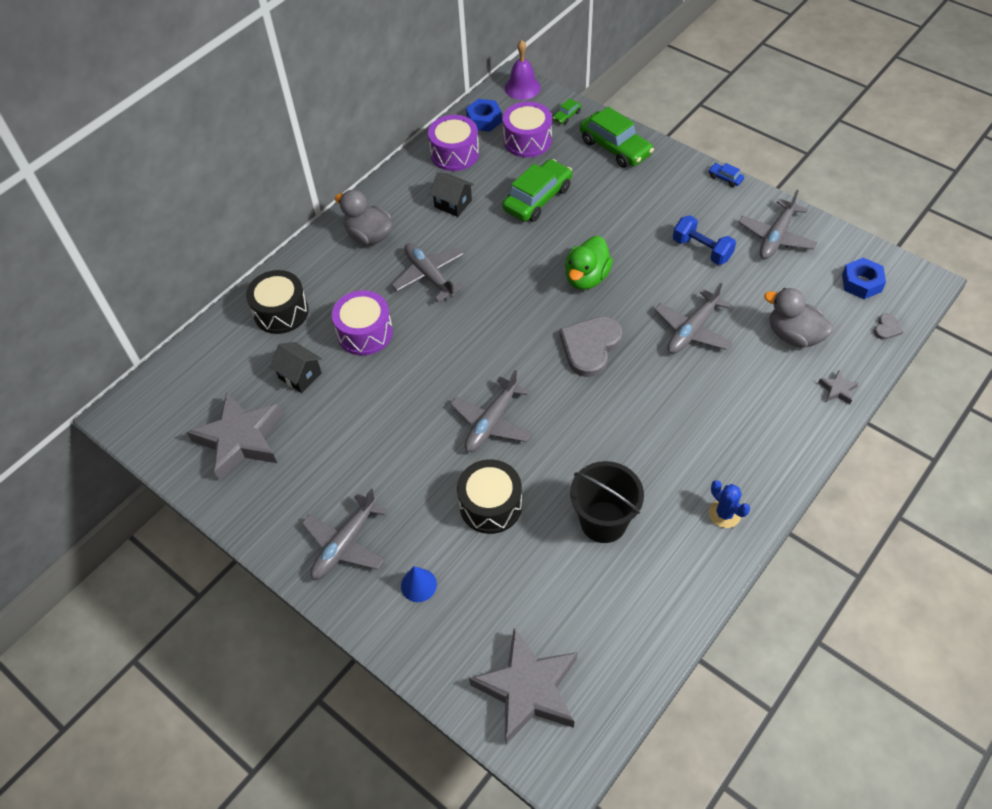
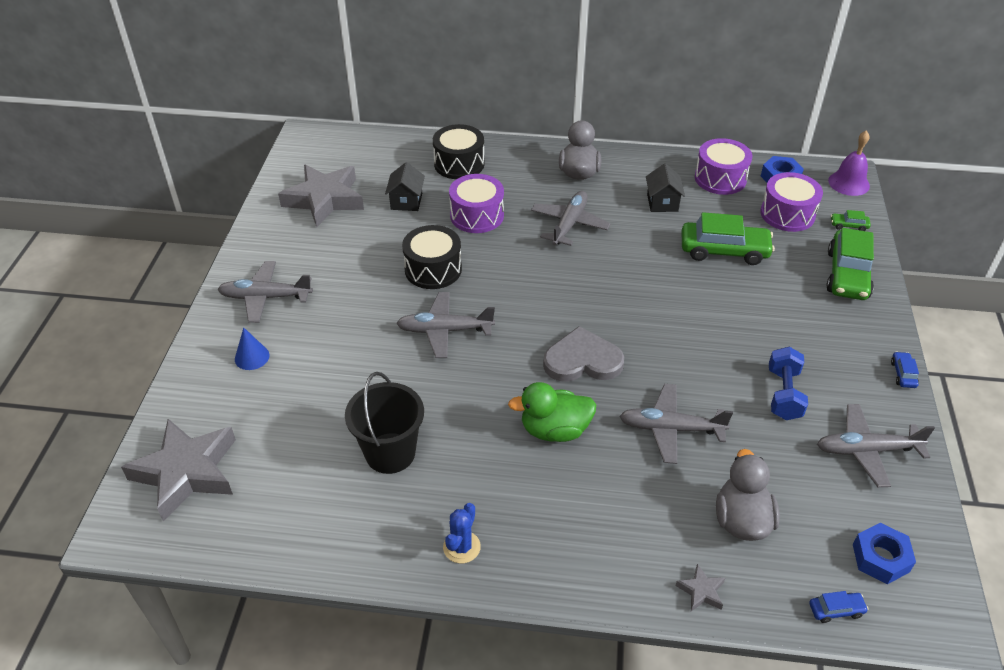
camera: 55 degrees right, 10 degrees down
(490, 505) = (358, 367): black drum -> black drum (433, 269)
(586, 278) = (662, 323): green duck -> green duck (554, 430)
(887, 328) = (836, 610): grey heart -> blue car

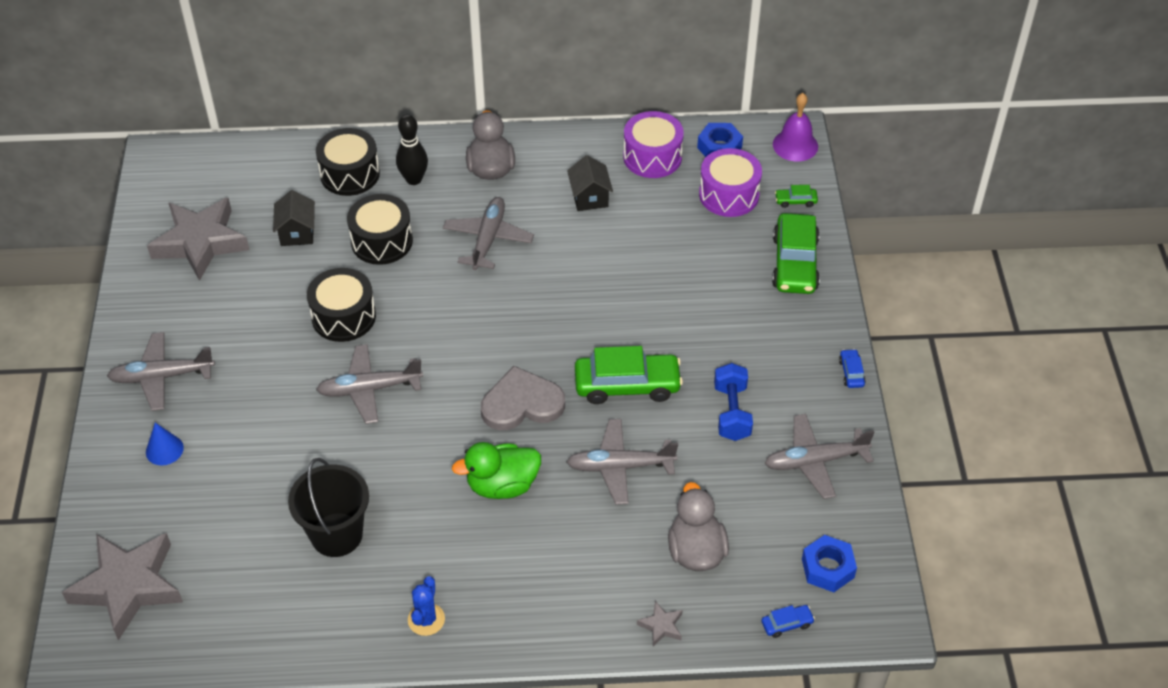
camera: 10 degrees left, 5 degrees up
(477, 215) = (382, 241): purple drum -> black drum
(512, 173) = (414, 179): none -> black bowling pin
(724, 251) = (662, 251): green car -> green car (627, 385)

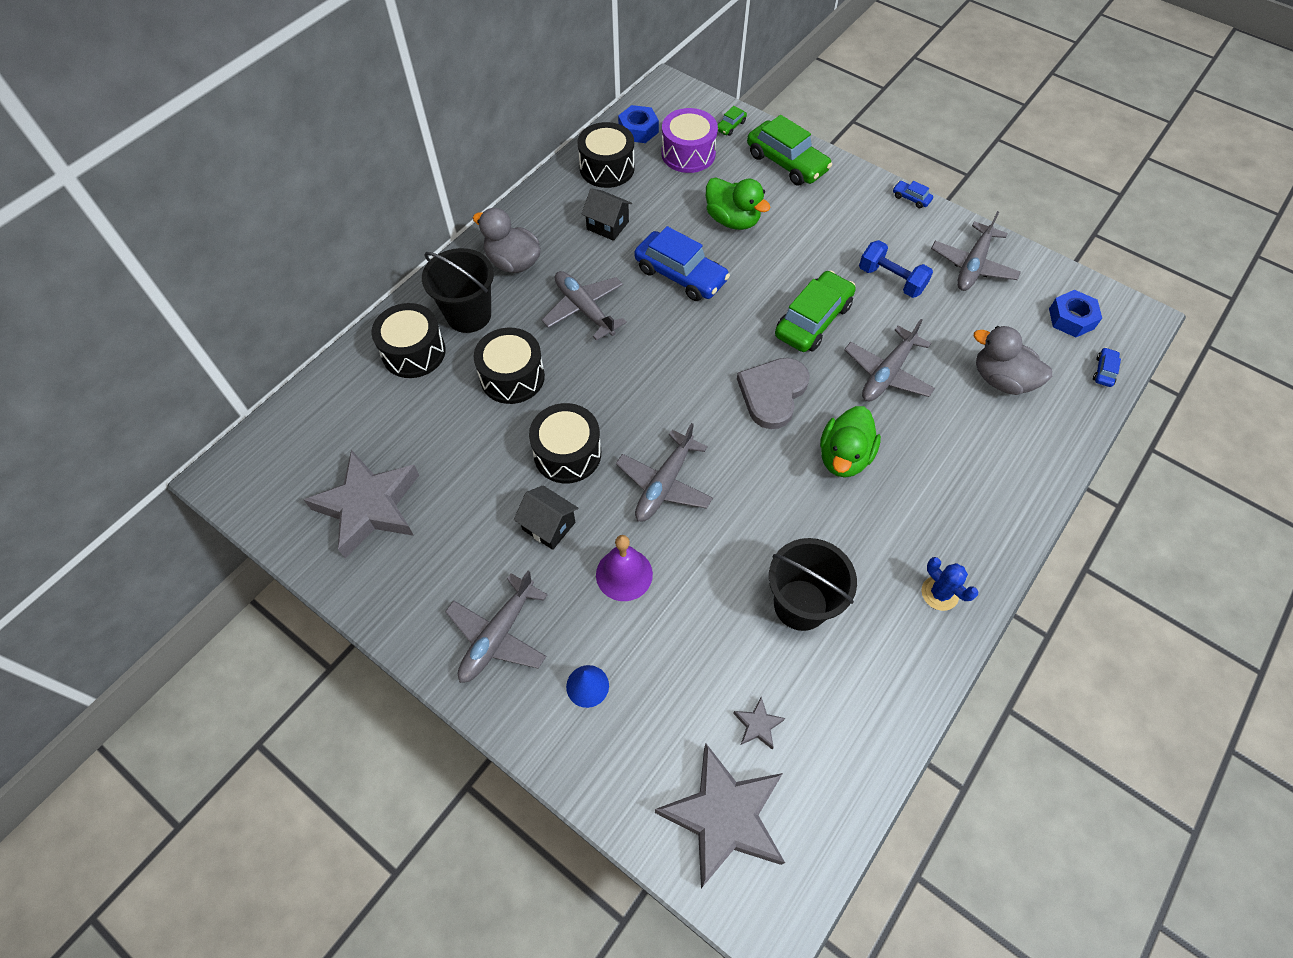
camera: 50 degrees left, 10 degrees up
(297, 233) = (438, 428): black house -> black house (549, 526)
(414, 179) = (468, 315): black bowling pin -> black bucket
(585, 273) = (680, 275): none -> blue car
(652, 157) = (607, 168): purple drum -> black drum
(661, 626) = (1055, 443): grey star -> grey star (757, 725)
(683, 269) = (732, 220): none -> green duck
(795, 145) = (679, 94): purple bell -> purple bell (624, 574)

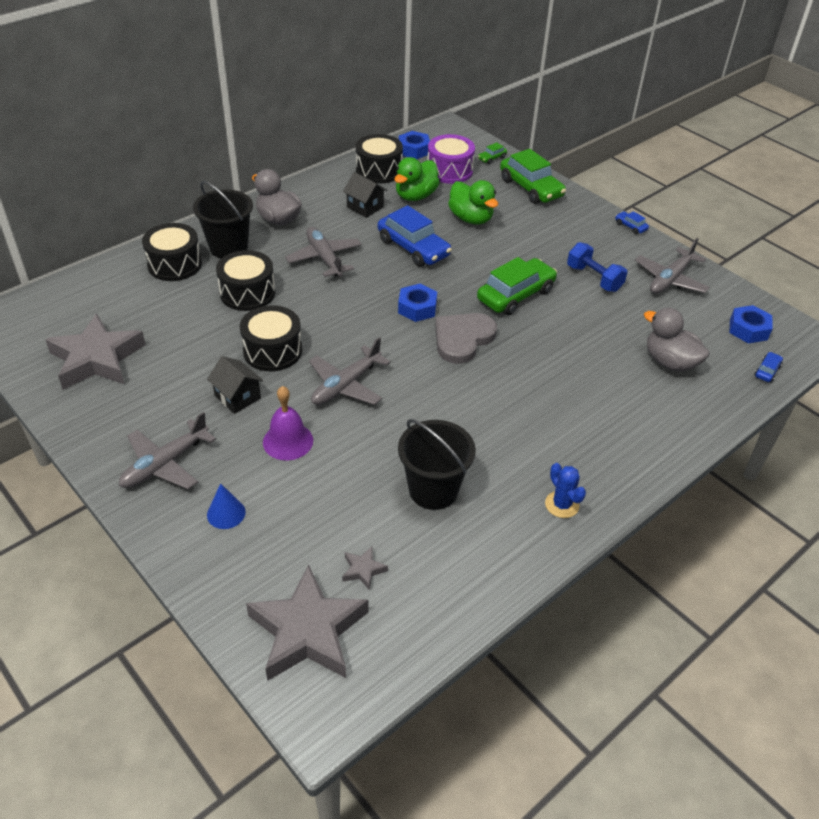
camera: 10 degrees right, 15 degrees down
(710, 360) = (417, 308): none -> blue nut
(844, 457) = (509, 393): green duck -> green duck (415, 196)
(887, 373) = (568, 341): grey plane -> none

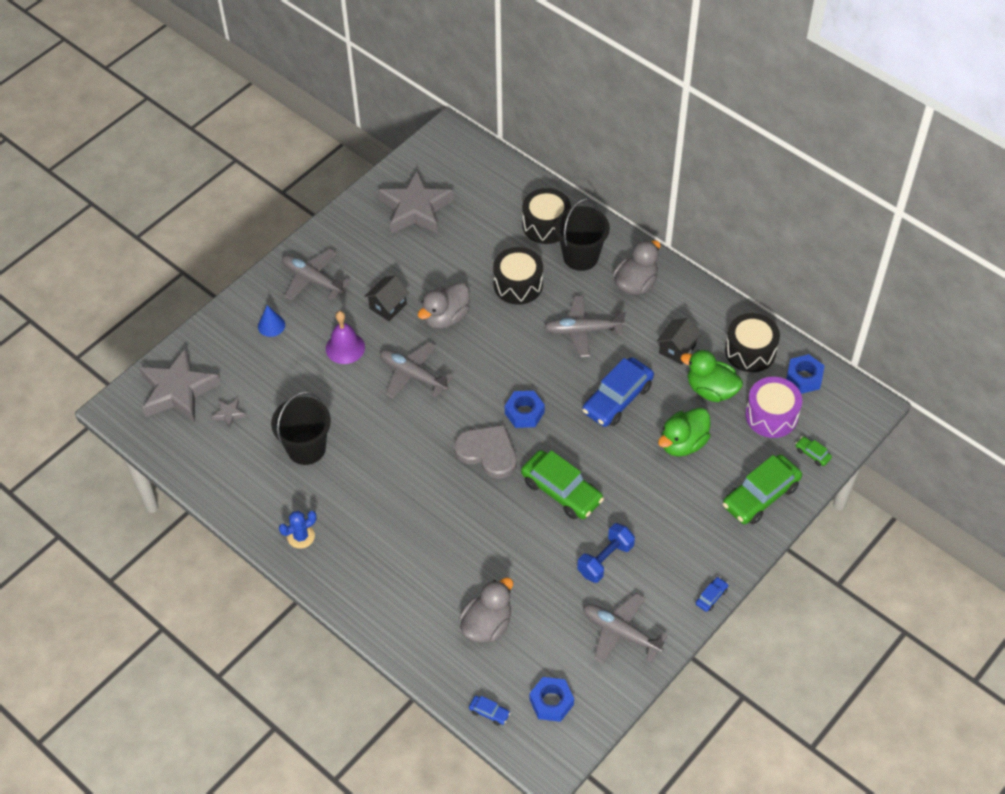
camera: 85 degrees right, 10 degrees up
(272, 351) = (446, 317): black drum -> grey duck
(324, 258) = (582, 330): grey plane -> grey plane turned 150 degrees counterclockwise

